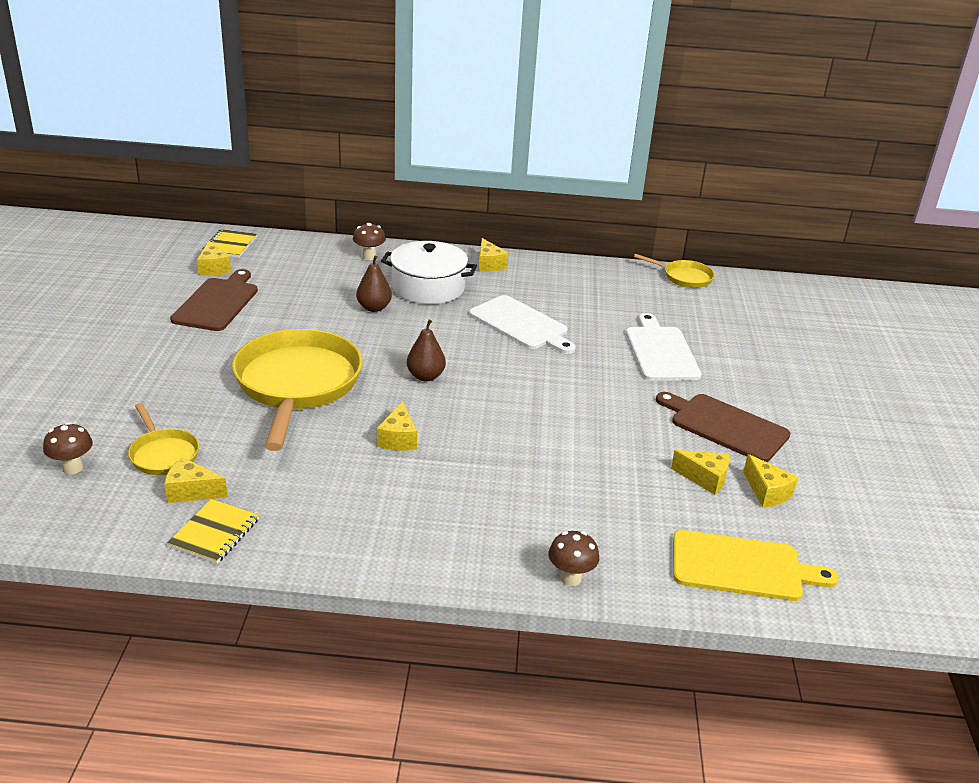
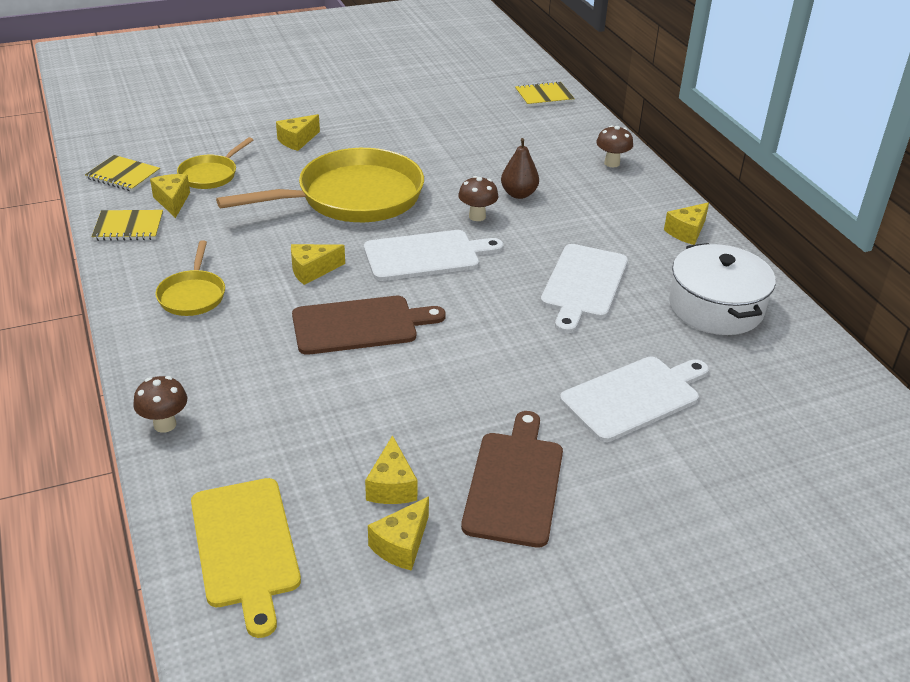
camera: 65 degrees right, 5 degrees up
(72, 468) = (170, 148): brown mushroom -> brown mushroom (477, 216)
(95, 514) = (123, 175): none -> yellow notebook
(213, 268) = (496, 103): yellow cheese -> yellow cheese (297, 140)
(217, 303) = (443, 123): brown cutting board -> brown cutting board (360, 325)
(425, 376) = (426, 256): brown pear -> white cutting board
(428, 287) = (592, 211): white pot -> white pot (715, 307)
(684, 277) = (848, 379): yellow pan -> yellow pan (192, 295)

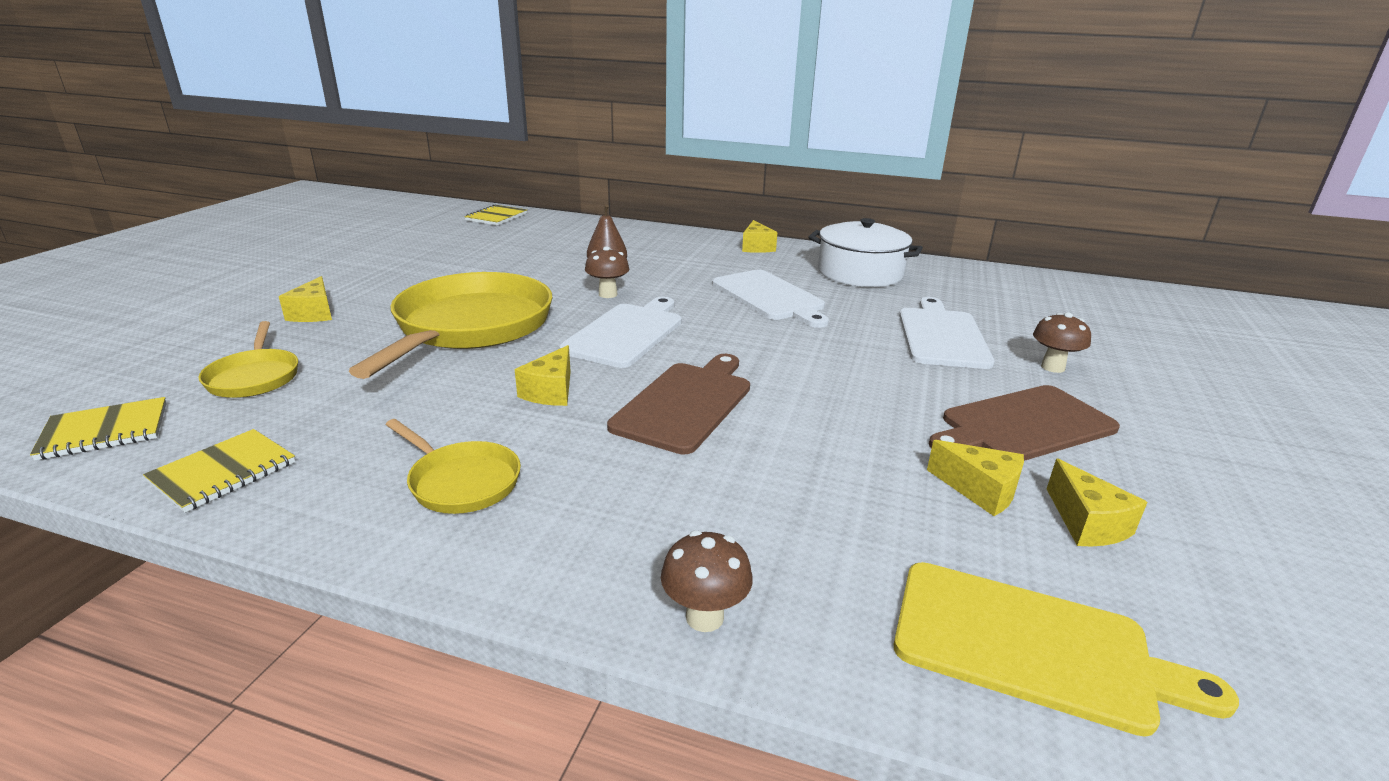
camera: 50 degrees left, 10 degrees down
(172, 201) = (245, 420): yellow cheese -> none
(515, 483) = (1023, 425): brown cutting board -> brown cutting board turned 75 degrees counterclockwise
(612, 163) = (630, 233): brown mushroom -> brown mushroom (1052, 367)

